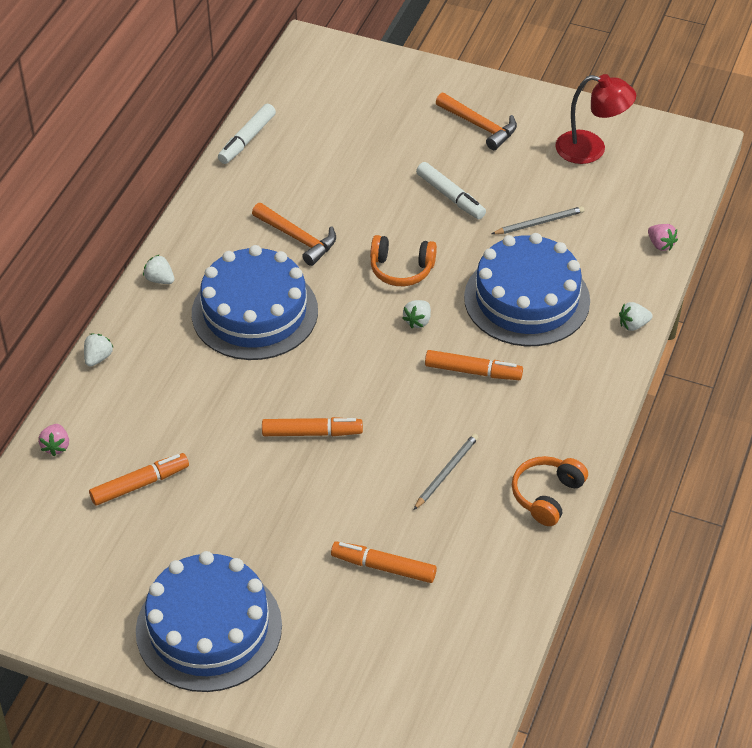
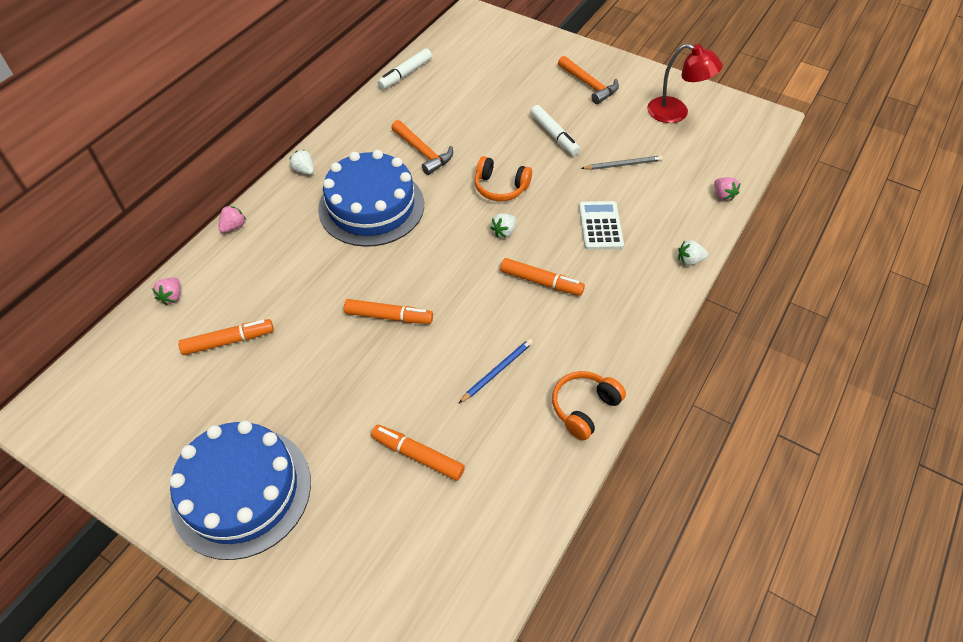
camera: 10 degrees right, 5 degrees up
(98, 358) = (233, 226): white strawberry -> pink strawberry
(446, 472) = (497, 371): grey pencil -> blue pencil
(527, 299) = (600, 226): blue cake -> white calculator

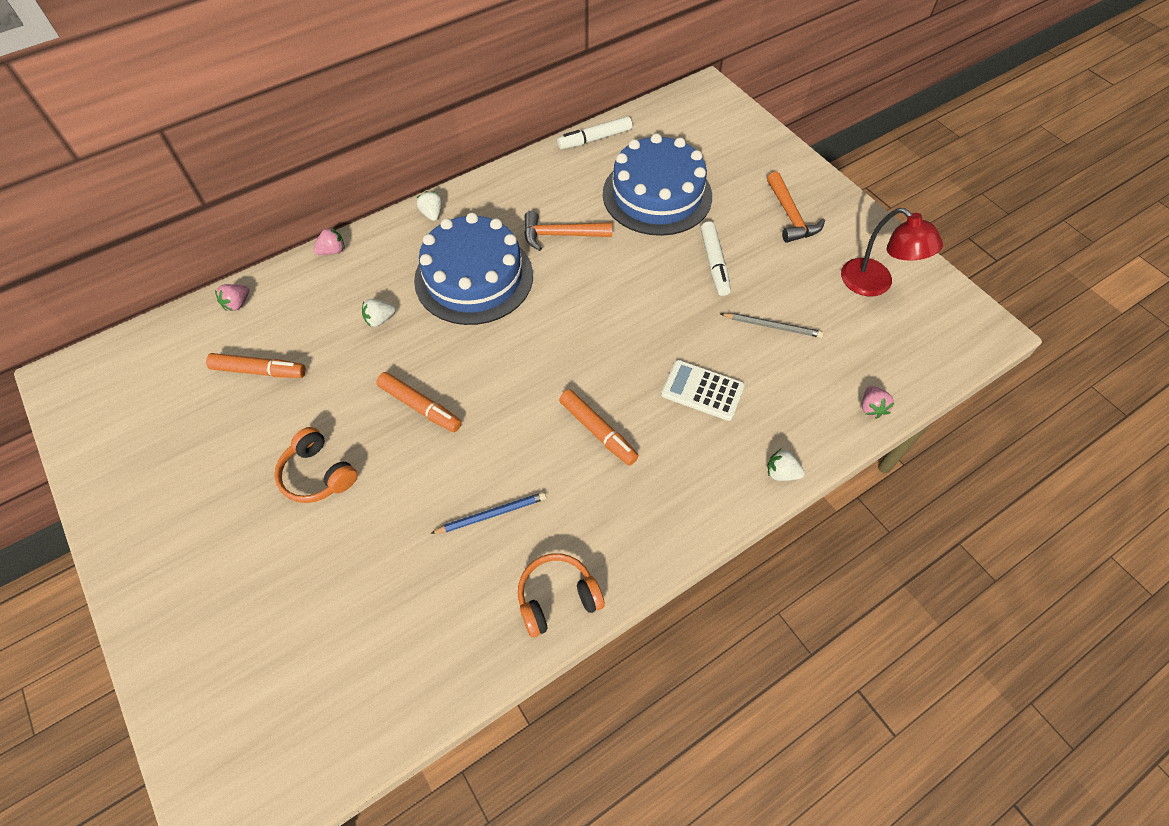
camera: 25 degrees right, 5 degrees up
(241, 491) = (181, 532): blue cake -> blue cake (657, 195)
(418, 455) = (359, 572): orange marker -> none
(423, 152) = (561, 235): orange hammer -> orange hammer turned 105 degrees clockwise
(500, 187) = (619, 304): orange headphones -> orange headphones (318, 474)
(504, 232) = (592, 357): white strawberry -> white strawberry (380, 319)
(600, 226) = (702, 390): white calculator -> white calculator turned 90 degrees counterclockwise

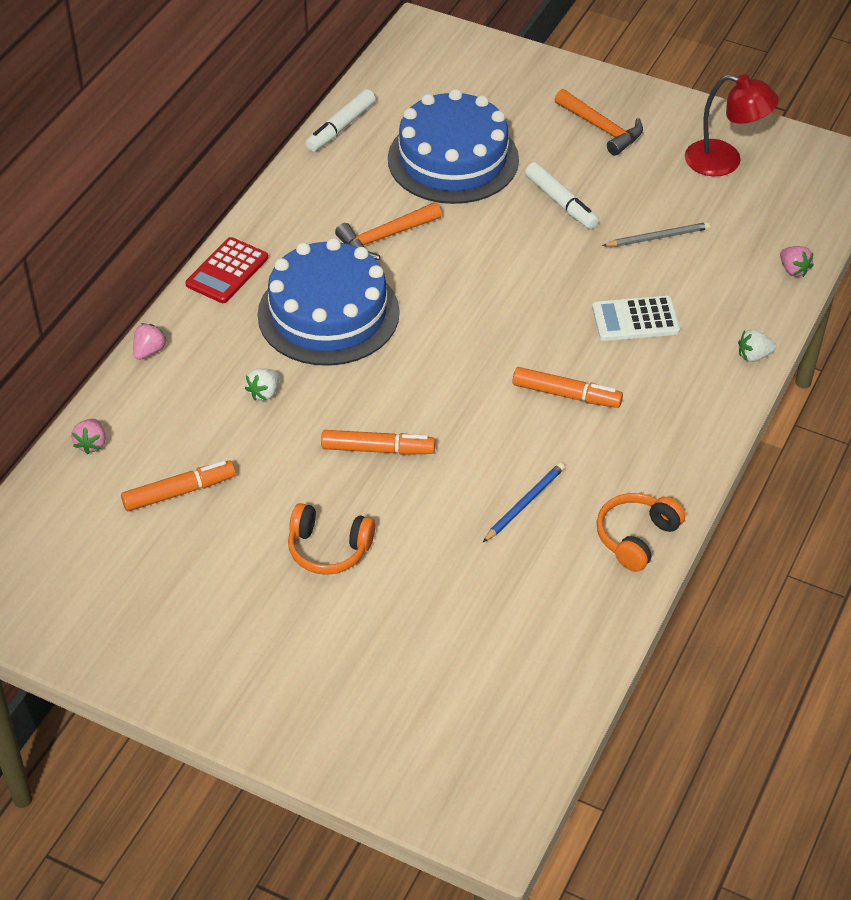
camera: 30 degrees left, 10 degrees down
(432, 214) = (227, 271): white strawberry -> red calculator

